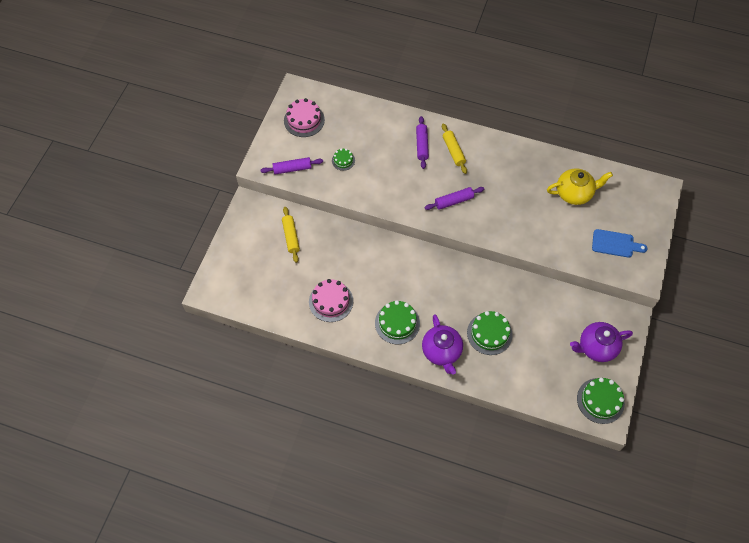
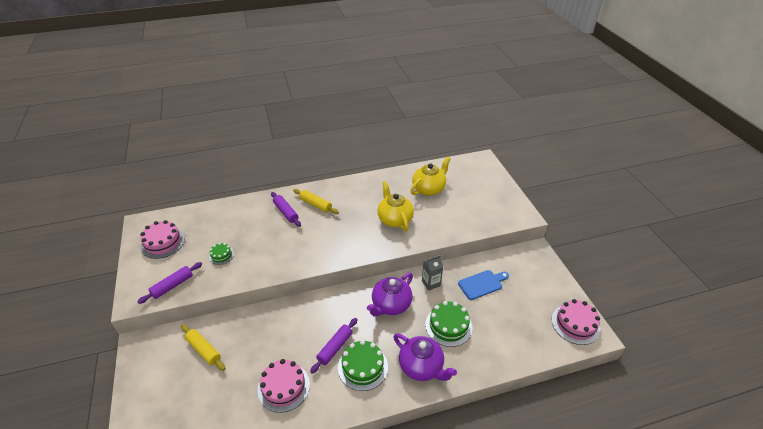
camera: 35 degrees left, 20 degrees down
(454, 201) = (342, 238): purple rolling pin -> purple rolling pin (335, 348)
(505, 288) = (431, 283): none -> grey carton
(514, 209) = (394, 219): none -> yellow teapot
(596, 347) = (534, 286): purple teapot -> purple teapot (391, 305)
(600, 400) = (575, 324): green cake -> pink cake
(615, 244) = (485, 205): blue cutting board -> blue cutting board (482, 284)

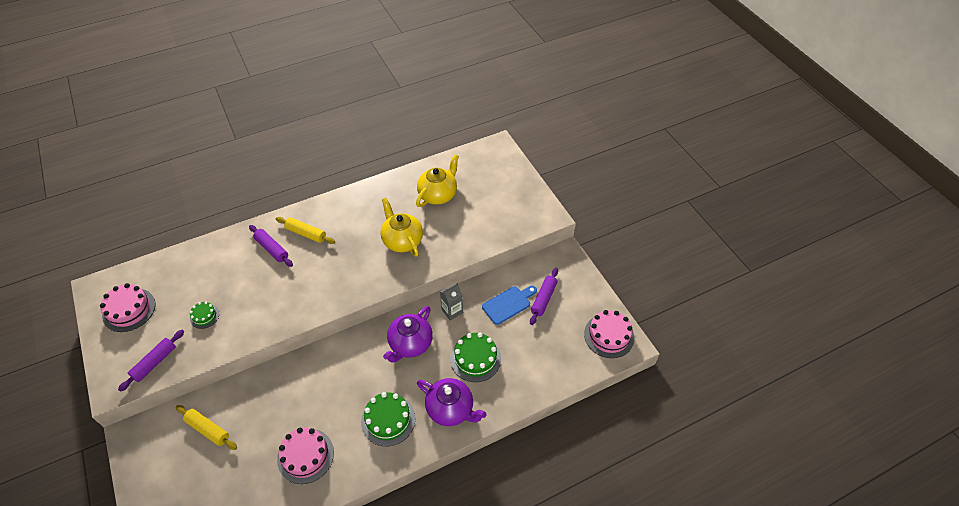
camera: 10 degrees left, 10 degrees up
(335, 348) = (355, 403): purple rolling pin -> purple rolling pin (543, 299)

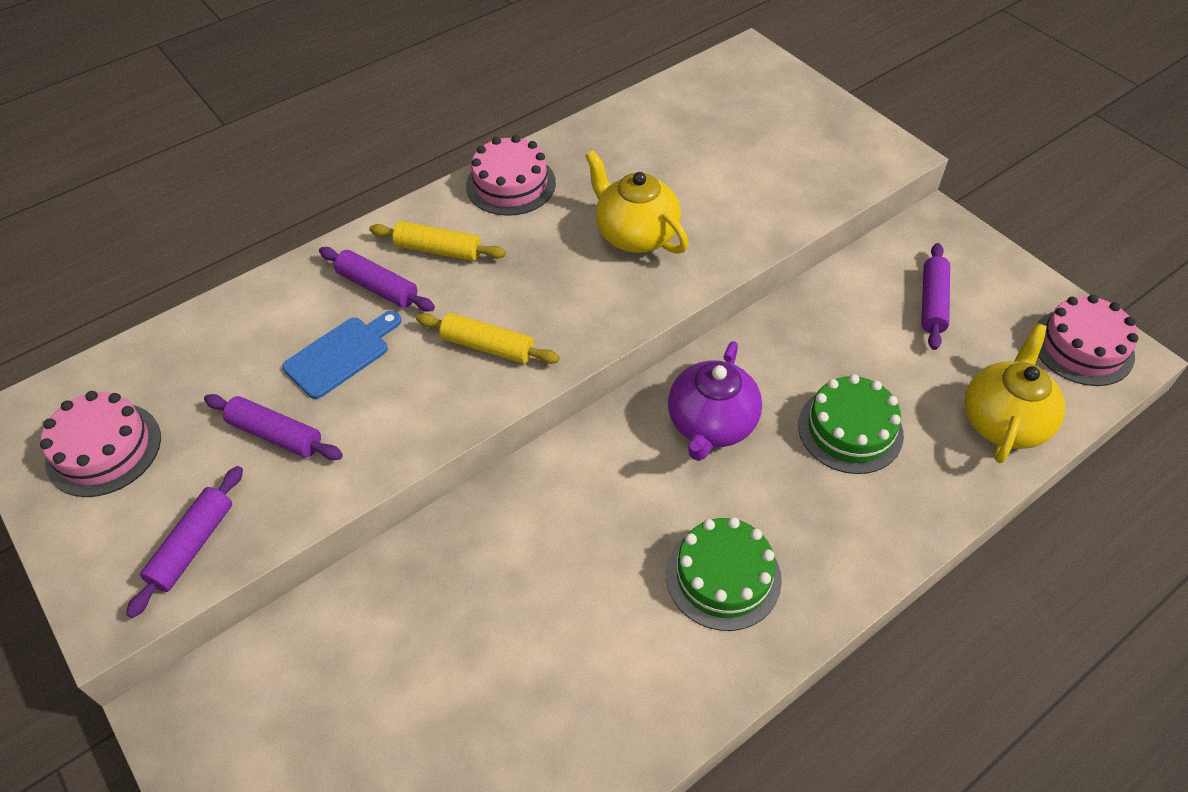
camera: 10 degrees left, 0 degrees up
(204, 316) = (276, 434): green cake -> purple rolling pin
(208, 430) = (344, 668): yellow rolling pin -> yellow rolling pin (488, 347)
(305, 456) = (576, 681): pink cake -> pink cake (511, 184)
(438, 194) = (672, 147): yellow teapot -> yellow teapot (1003, 421)
(451, 409) = (842, 533): purple teapot -> none
(452, 311) = (768, 351): grey carton -> none
(508, 304) = (870, 322): blue cutting board -> blue cutting board (341, 354)

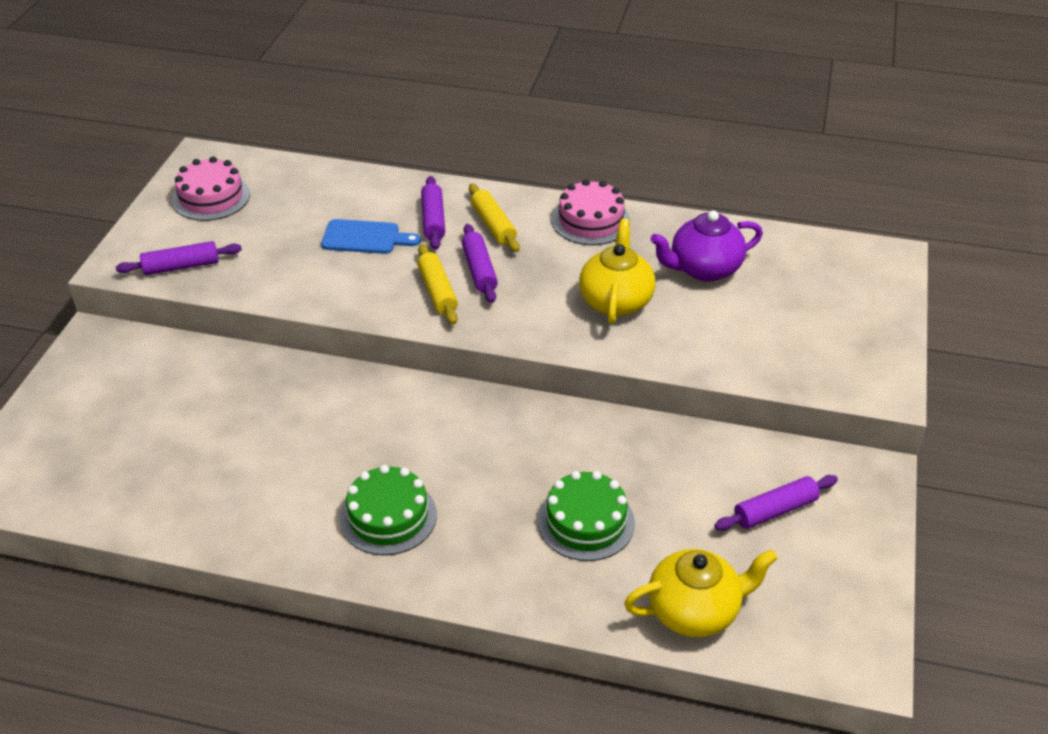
camera: 50 degrees right, 10 degrees down
(276, 434) = (282, 249): purple rolling pin -> purple rolling pin (479, 270)
(711, 425) = (510, 445): purple teapot -> purple teapot (704, 269)
(1082, 347) = (840, 630): pink cake -> none

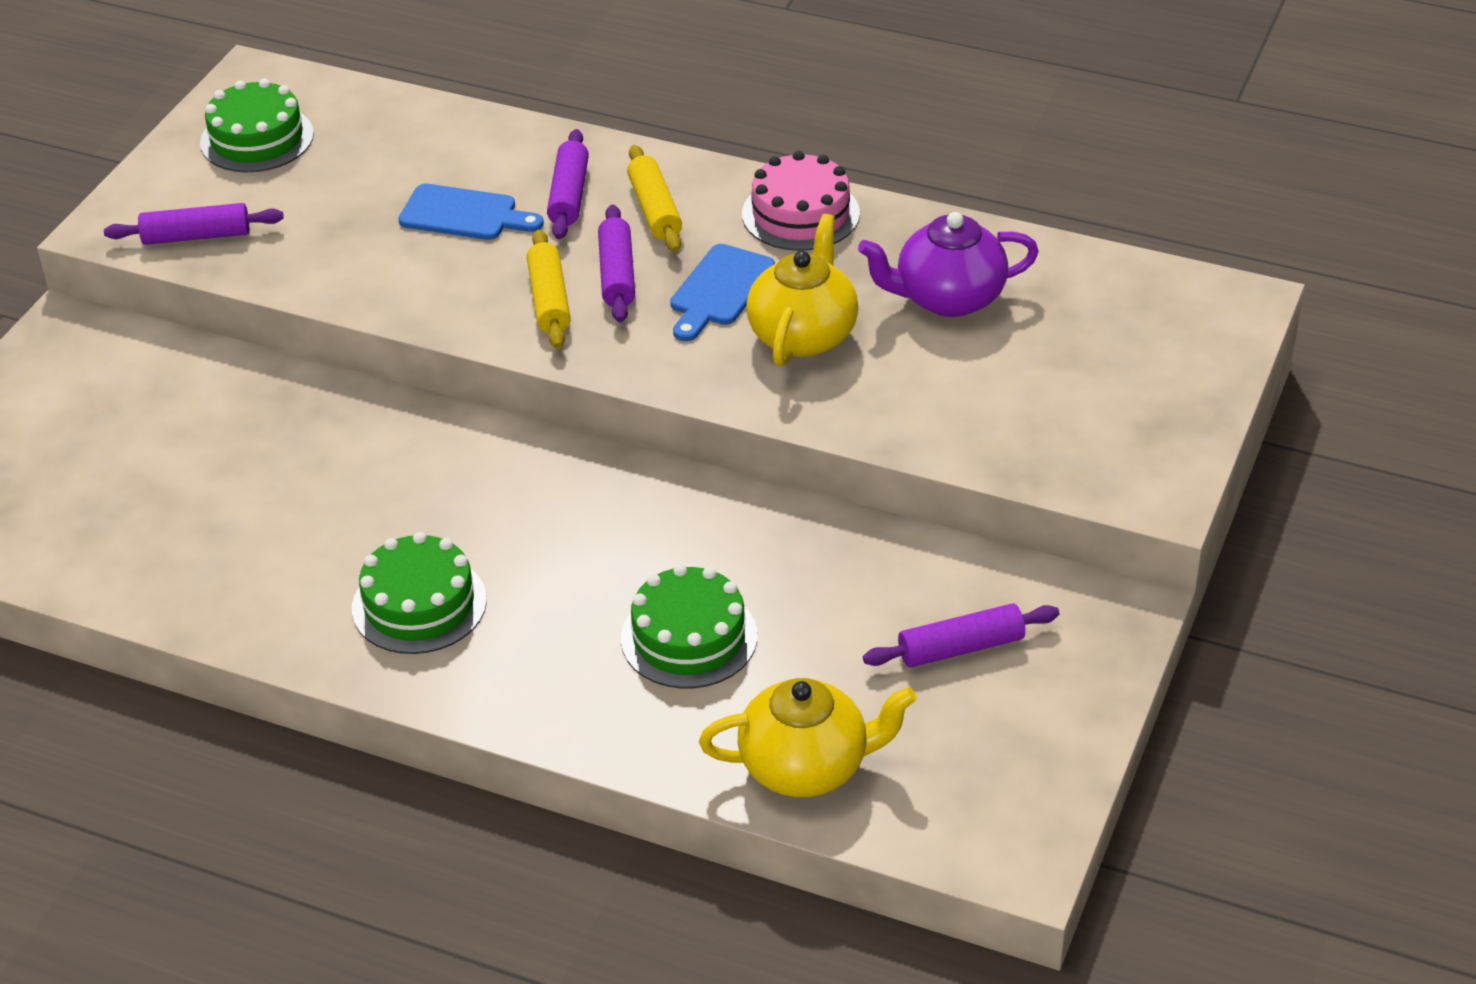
camera: 10 degrees right, 0 degrees up
(211, 197) = (257, 138): pink cake -> green cake
(551, 275) = (719, 290): none -> blue cutting board

